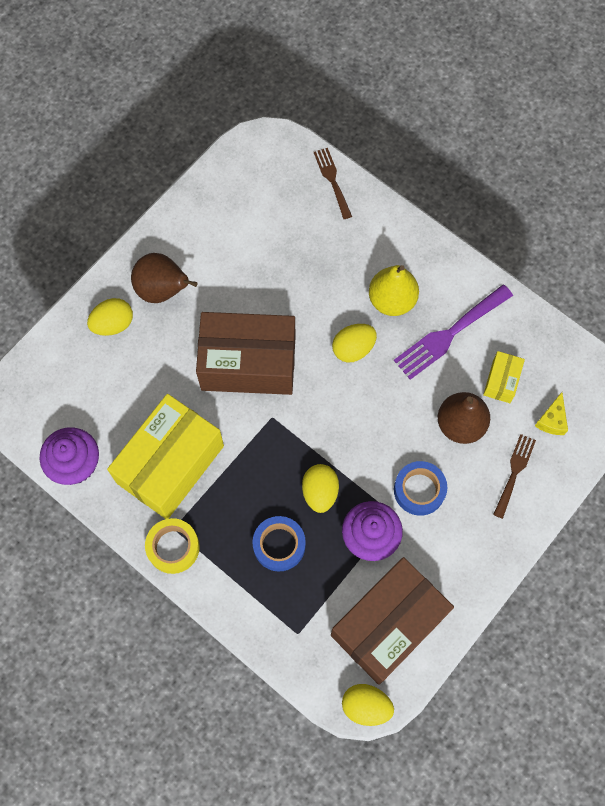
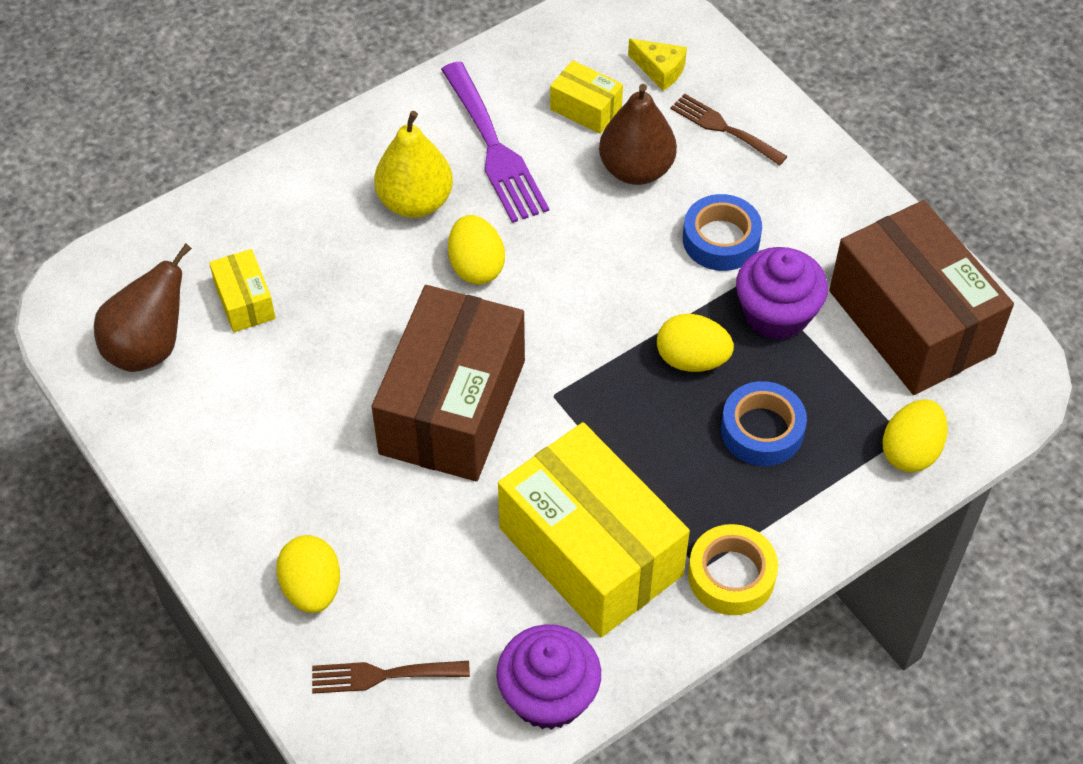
camera: 75 degrees left, 15 degrees down
(163, 290) = (278, 501): brown pear -> brown pear (149, 347)
(290, 230) = (245, 301): none -> yellow box
(332, 180) = (182, 228): brown fork -> brown fork (382, 675)
(366, 706) = (1023, 376): yellow egg -> yellow egg (910, 451)

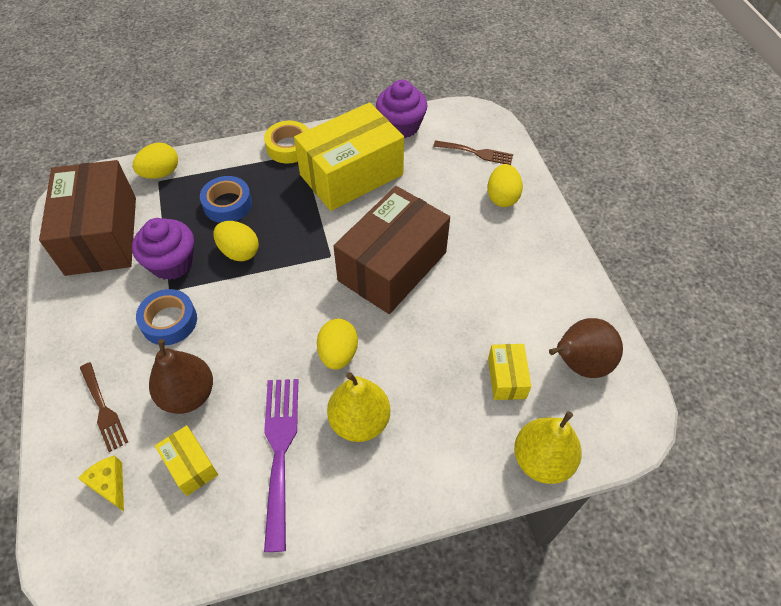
camera: 160 degrees left, 0 degrees up
(184, 224) = (542, 460): none -> yellow pear
(590, 551) = (351, 175): yellow box -> yellow box turned 75 degrees clockwise

